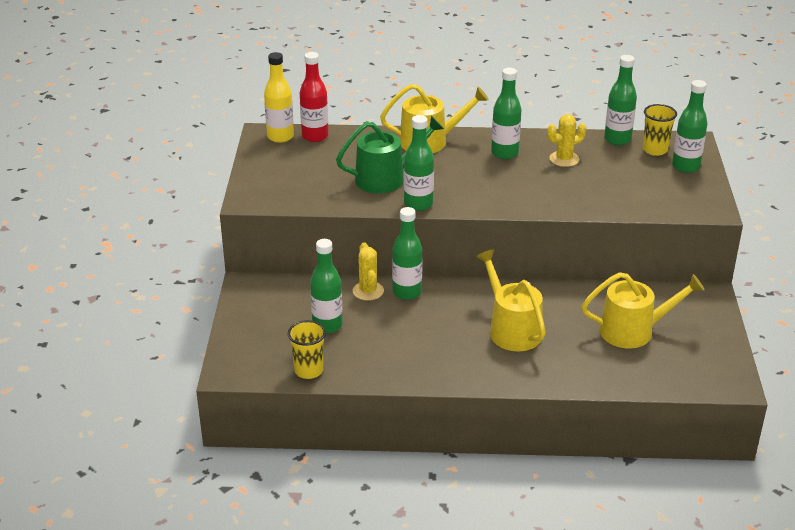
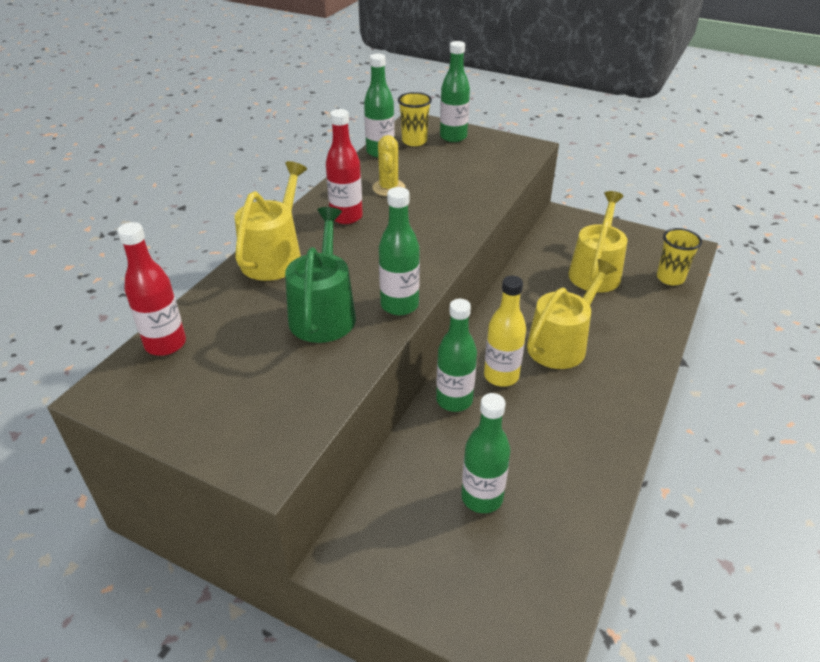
camera: 65 degrees left, 5 degrees up
(280, 137) = (130, 378): yellow bottle -> yellow bottle (501, 376)
(308, 370) = (569, 550): yellow cup -> yellow cup (670, 278)
(368, 291) = (432, 433): yellow cactus -> none
(504, 153) = (346, 217): green bottle -> red bottle
(512, 329) = (561, 344): yellow watering can -> yellow watering can turned 135 degrees clockwise

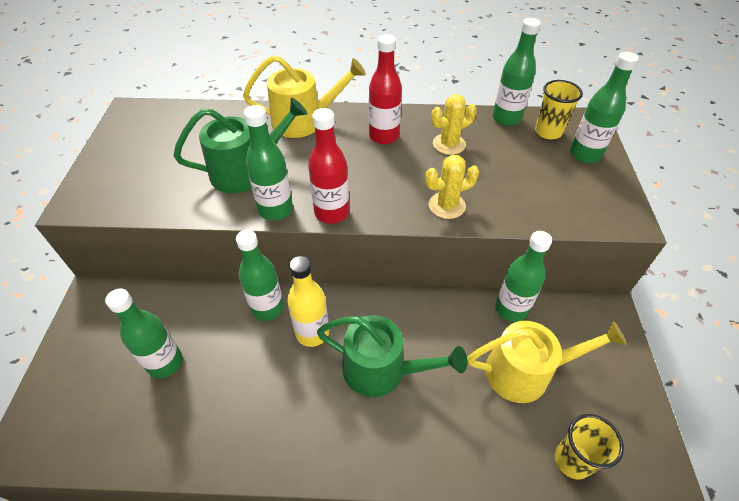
camera: 65 degrees right, 10 degrees up
(165, 344) = (182, 114): red bottle -> red bottle (331, 213)
(464, 212) = (446, 205): none -> yellow cactus
(536, 257) = (511, 309): none -> green bottle
(561, 344) = (382, 370): yellow watering can -> green watering can

